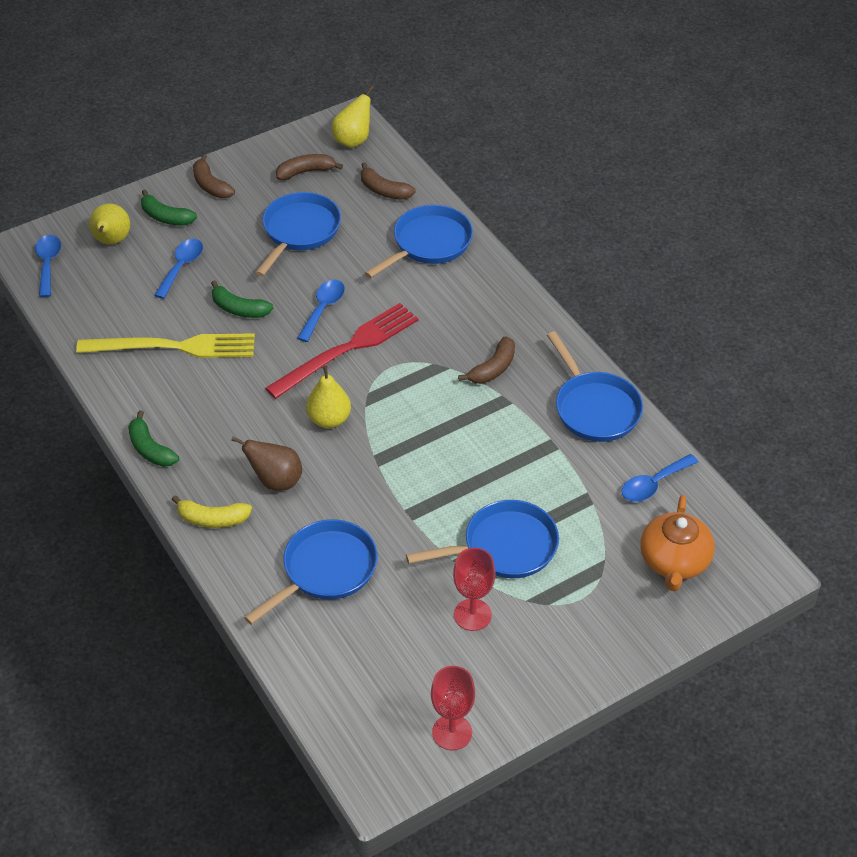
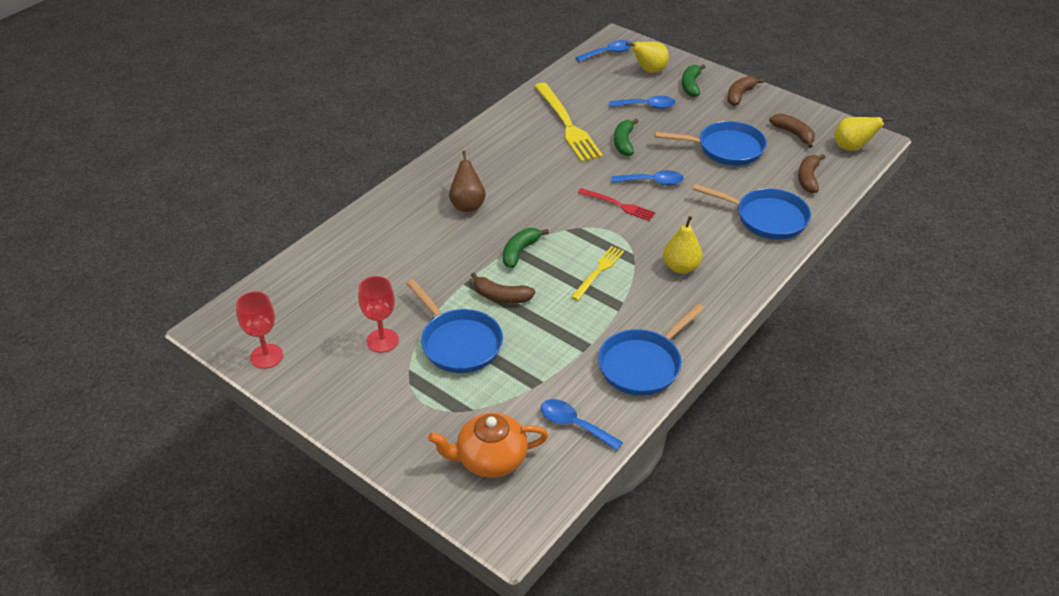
camera: 70 degrees right, 5 degrees down
(150, 449) = (468, 142): green banana -> green banana (520, 251)
(212, 519) = (418, 186): yellow banana -> none
(325, 570) = (395, 251): blue pan -> none
(329, 419) = (541, 215): yellow pear -> yellow pear (681, 267)
(347, 349) = (618, 205): red fork -> red fork, size x0.55
(447, 399) = (598, 271): none -> yellow fork
(493, 368) = (649, 290): brown banana -> brown banana (501, 296)

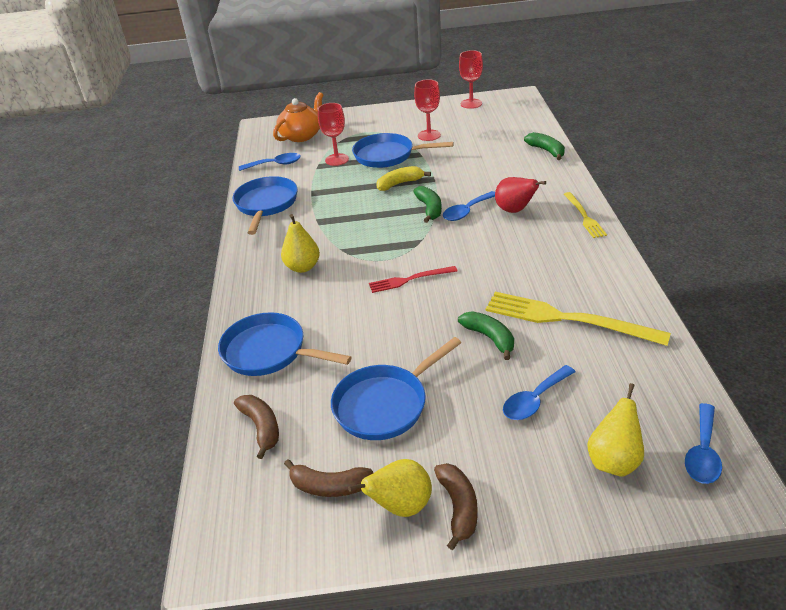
camera: 140 degrees right, 5 degrees down
(467, 205) = (515, 210): brown pear -> red pear
(501, 296) = (400, 183): brown banana -> yellow banana
(508, 378) = (337, 159): none -> red goblet
(598, 271) = (359, 230): yellow fork -> yellow fork (584, 216)
(652, 182) = (409, 317): blue spoon -> blue spoon (467, 211)
(691, 85) = (534, 475): green banana -> green banana (546, 151)
(766, 218) = (269, 352): blue pan -> blue pan turned 45 degrees clockwise
(852, 147) = (238, 518): yellow pear -> yellow pear (401, 506)

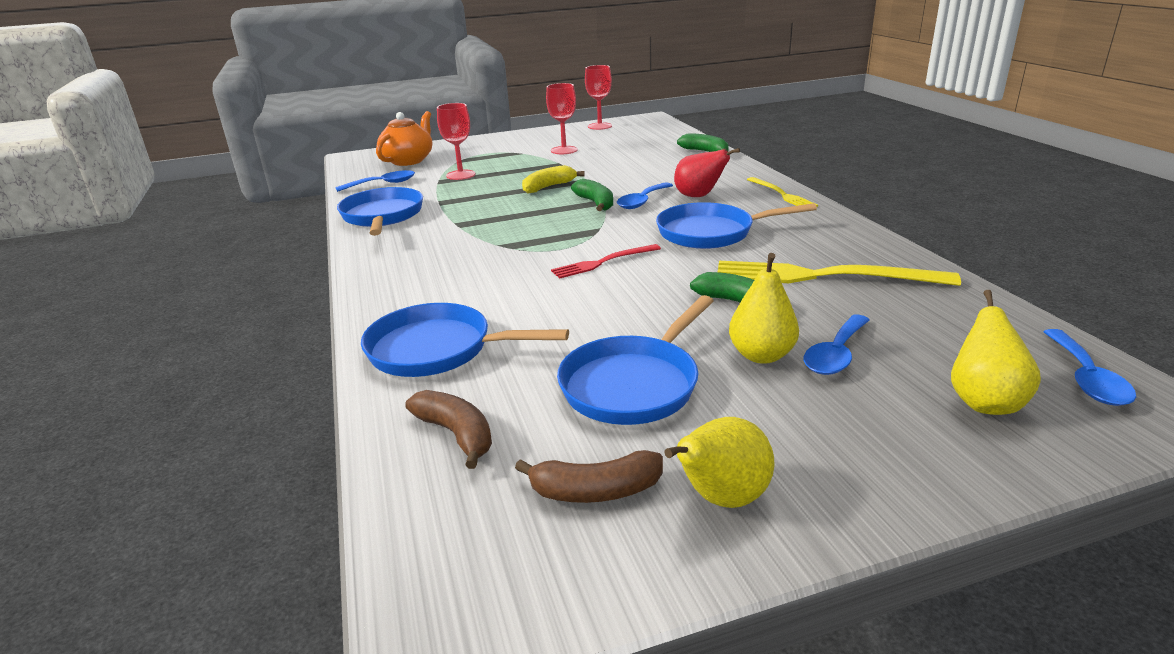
camera: 15 degrees left, 10 degrees down
(302, 267) = (454, 265): yellow pear -> yellow pear (761, 355)
(388, 155) = (522, 168): blue pan -> blue pan (711, 233)
(458, 507) = (809, 486): brown banana -> none

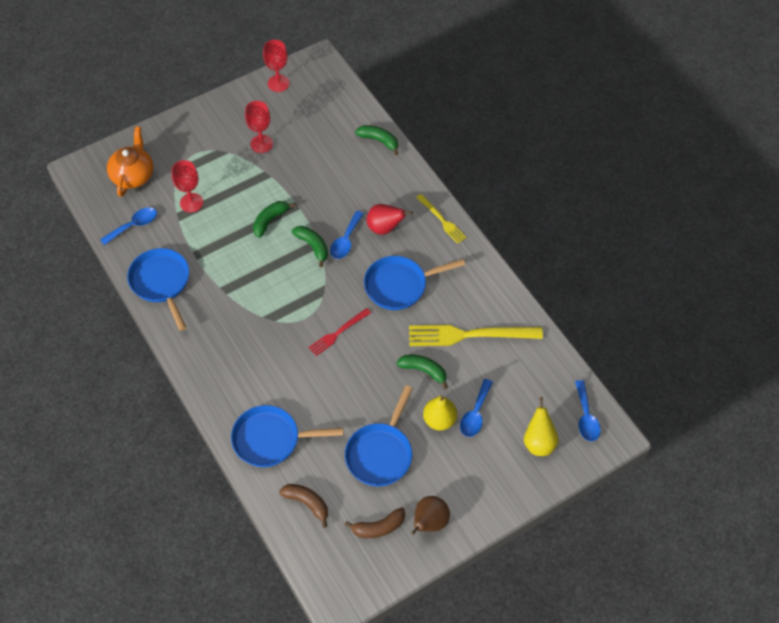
camera: 15 degrees left, 30 degrees up
(548, 187) = (270, 220): yellow banana -> green banana
(721, 498) = (429, 522): yellow pear -> brown pear

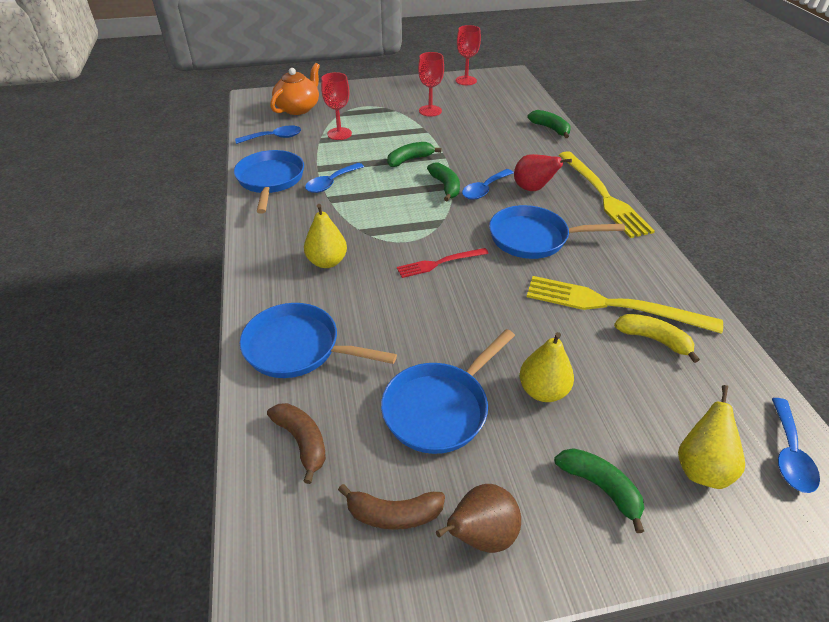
camera: 20 degrees right, 15 degrees down
(254, 358) = (327, 262): none -> yellow pear
(423, 371) = (537, 327): green banana -> green banana (600, 487)
(442, 220) = (603, 196): yellow fork -> yellow fork, size x1.82
(475, 414) = (600, 398): blue spoon -> blue spoon (331, 183)
(500, 357) = (653, 339): none -> yellow banana

